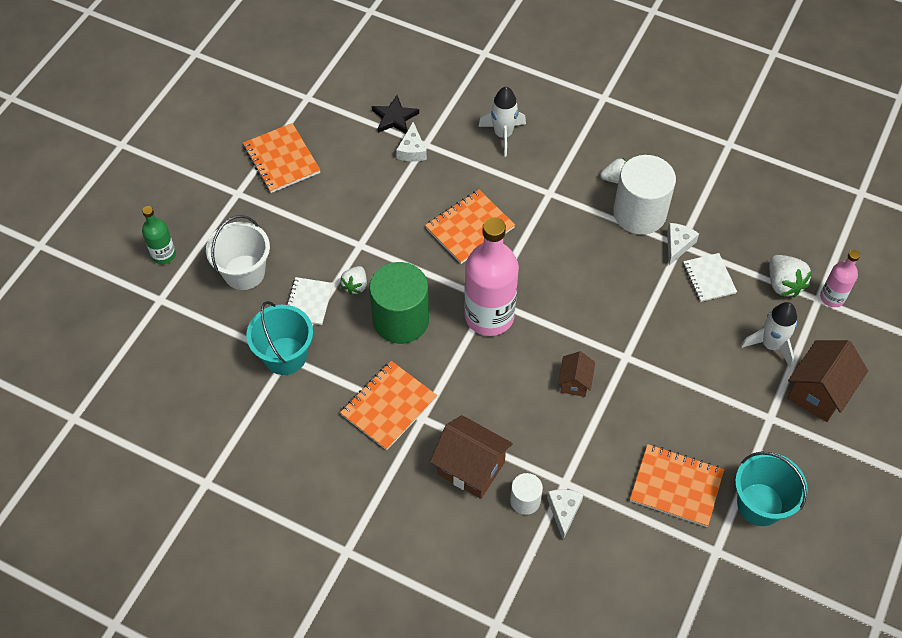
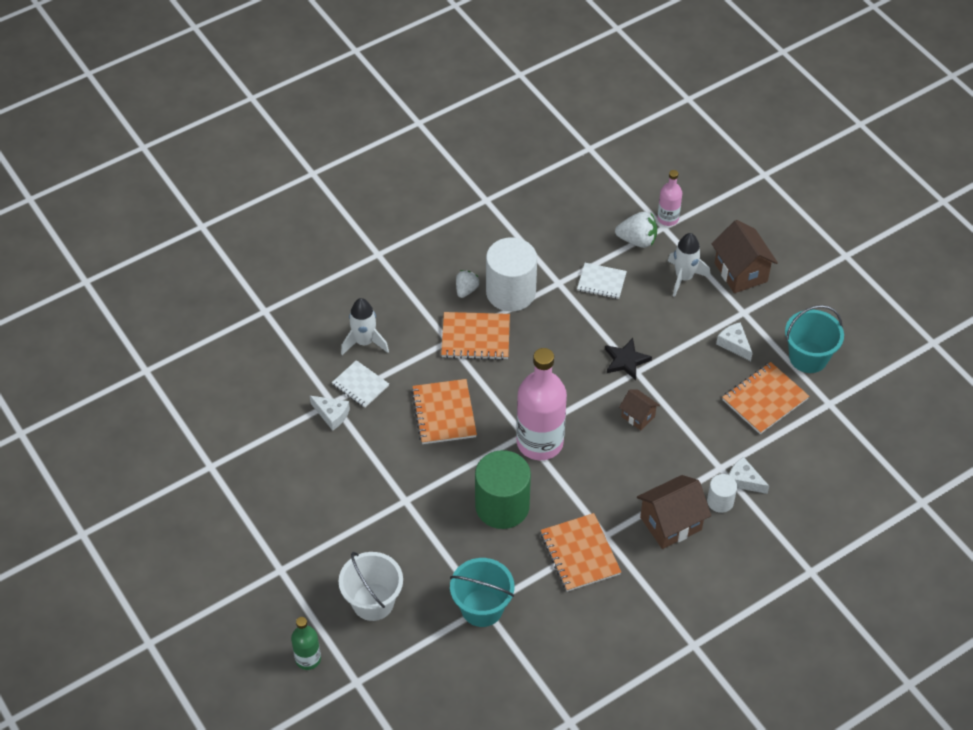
camera: 60 degrees left, 5 degrees down
(281, 160) = (268, 518): orange notebook -> orange notebook (475, 337)
(308, 302) = (438, 566): white notebook -> white notebook (360, 385)
(355, 285) = (445, 523): white strawberry -> none
(394, 118) = (286, 410): black star -> black star (626, 360)
(677, 245) = (558, 284): white cheese -> white cheese (734, 344)

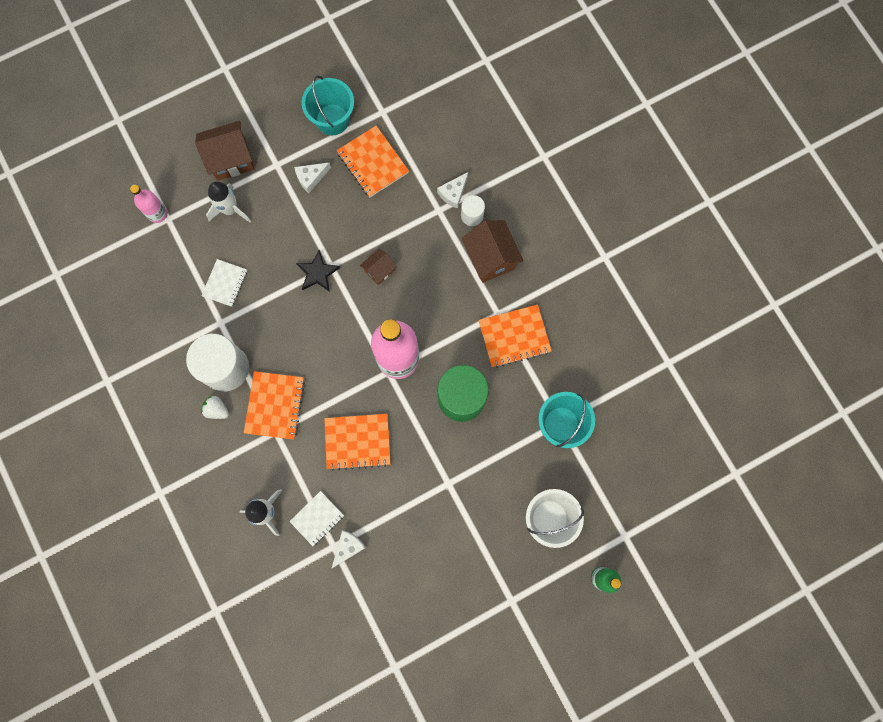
camera: 85 degrees left, 25 degrees up
(637, 240) = (180, 245): white strawberry -> none

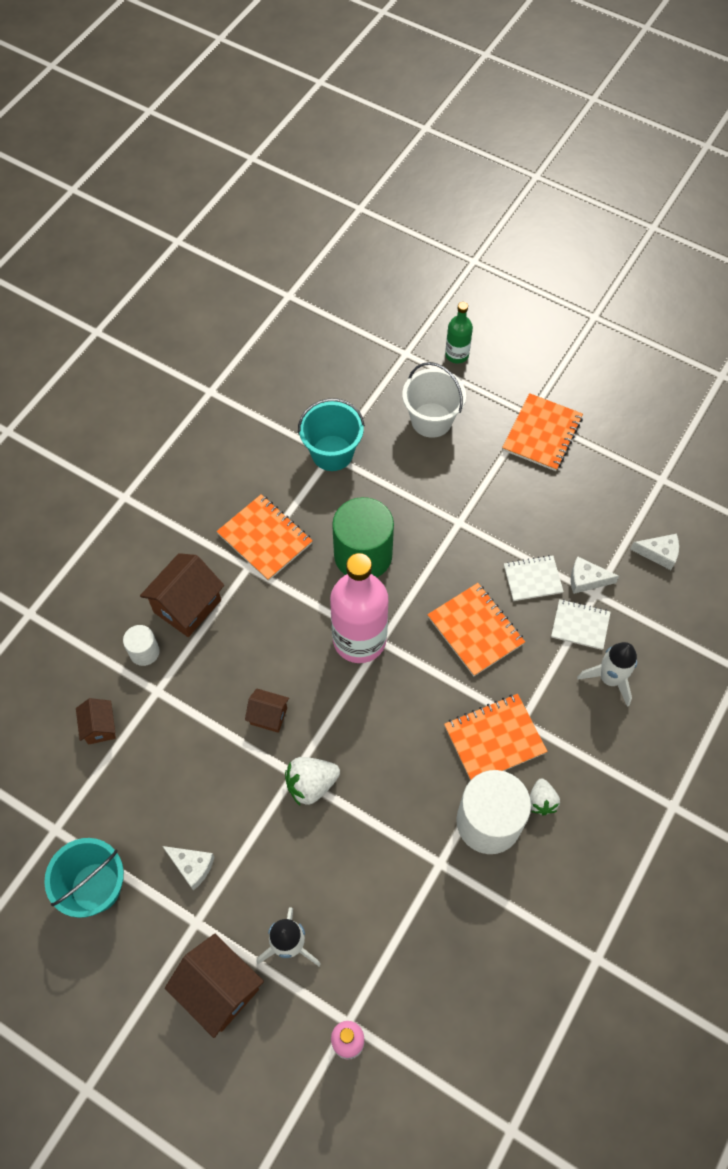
camera: 120 degrees left, 15 degrees down
(225, 283) = (388, 889): white notebook -> white notebook (532, 579)
(317, 273) = (311, 784): black star -> white strawberry
(373, 163) = (132, 801): orange notebook -> orange notebook (542, 434)
(434, 165) = (100, 727): none -> brown house
(453, 193) = (126, 686): white cheese -> white cheese (659, 553)

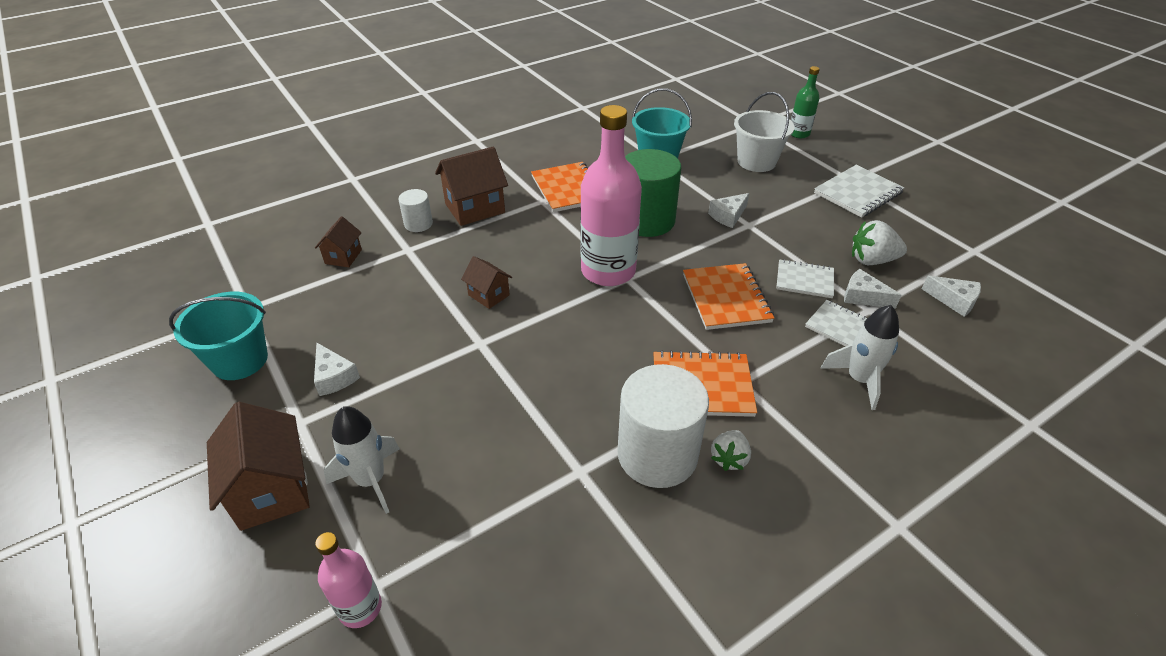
camera: 25 degrees right, 20 degrees down
(311, 784) = (491, 356): white strawberry -> white strawberry (872, 260)
(436, 517) = (728, 216): none -> white cheese
(542, 434) = (858, 193): orange notebook -> white notebook

